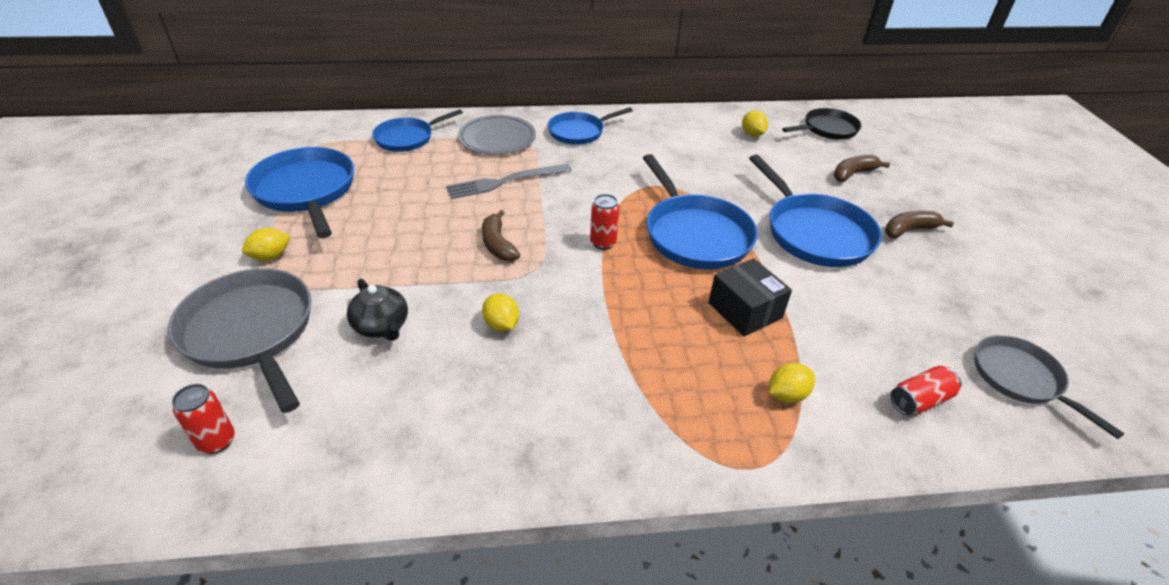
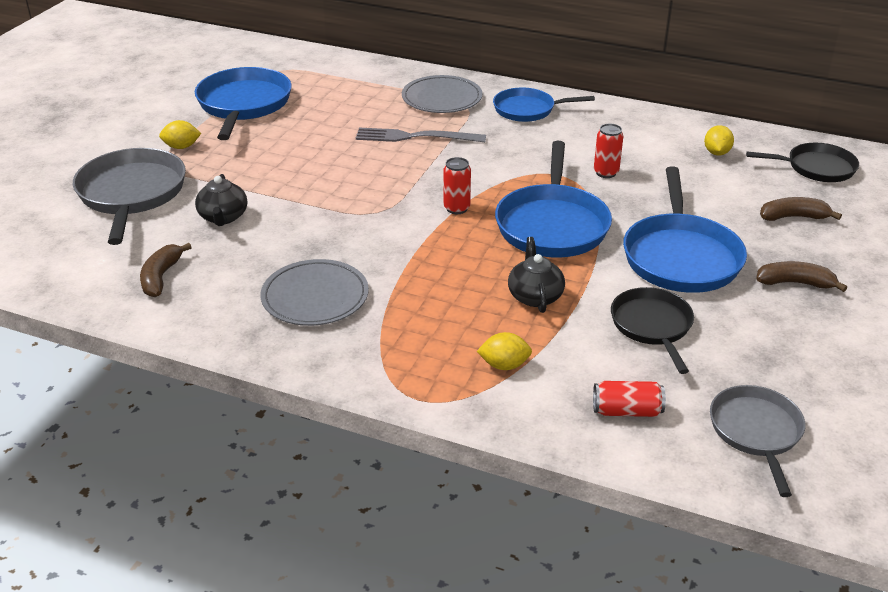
camera: 30 degrees right, 5 degrees down
(217, 441) = (64, 254): red can -> red can (606, 173)
(407, 138) = (361, 80): blue pan -> none
(498, 244) = (363, 185): brown banana -> brown banana (161, 277)
(501, 325) = (313, 243): yellow lemon -> none
(554, 387) = (315, 297): none -> grey plate
(745, 310) = (535, 296): black box -> black teapot
(857, 306) = (652, 326): none -> black pan

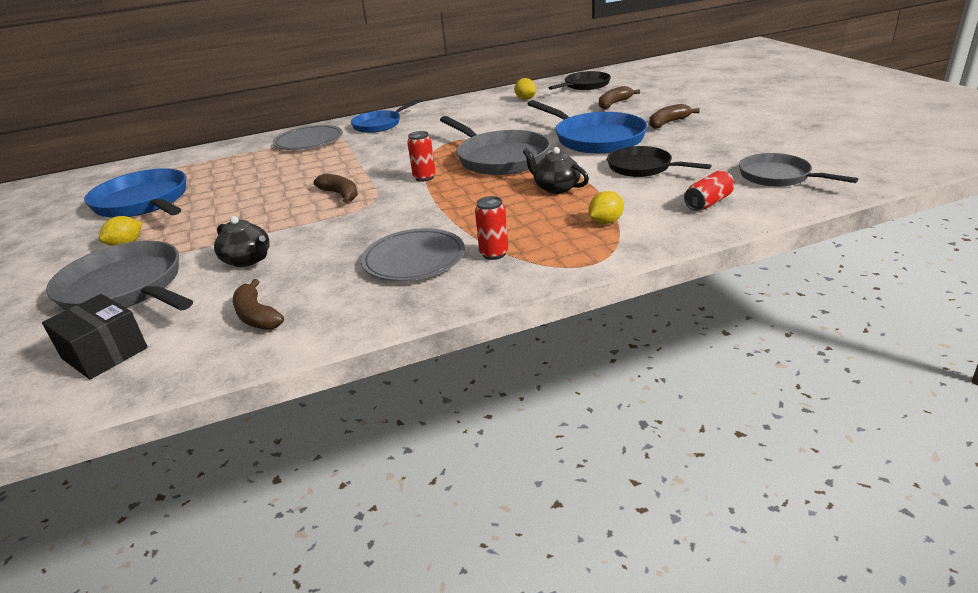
camera: 40 degrees left, 5 degrees down
(59, 246) = (104, 353): none -> black box
(371, 186) = (340, 194): none -> brown banana
(415, 137) = (326, 162): grey fork -> none
(552, 225) = (499, 158): blue pan -> grey pan
(606, 173) = (483, 128): red can -> red can (494, 254)

